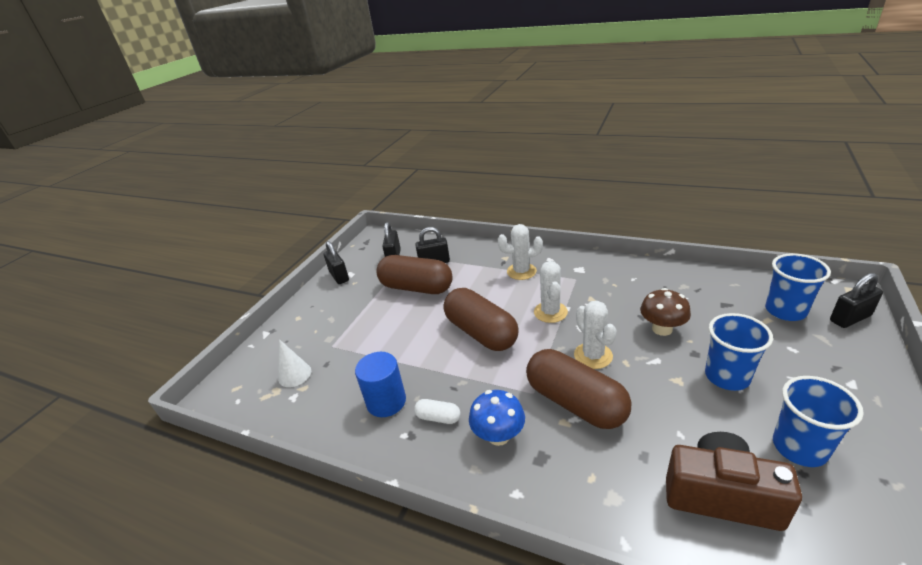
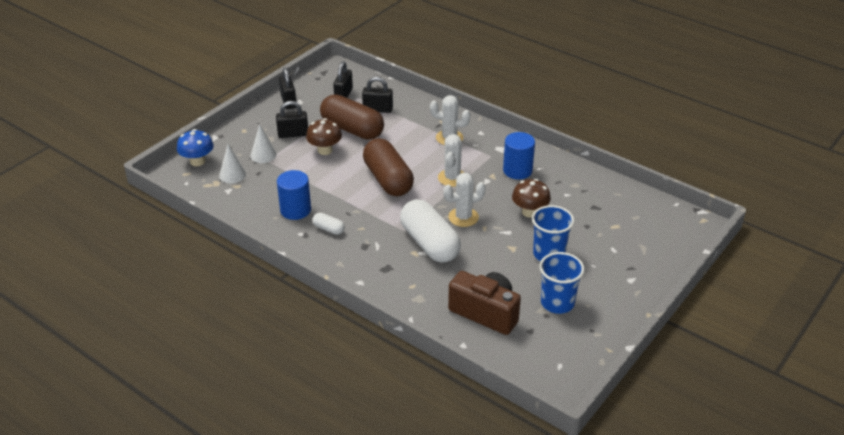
camera: 10 degrees right, 5 degrees up
(326, 340) = (263, 155): none -> white cone
(395, 317) = (325, 150): none -> brown mushroom
(498, 435) = (365, 249): blue mushroom -> blue mushroom (197, 161)
(575, 402) = (430, 243): brown capsule -> white capsule
(593, 355) = (463, 217): white cactus -> white cactus turned 75 degrees clockwise
(613, 286) = (517, 170): none -> blue cylinder
(785, 311) = (636, 223): blue cup -> none
(850, 318) = (679, 240): black padlock -> black padlock (293, 134)

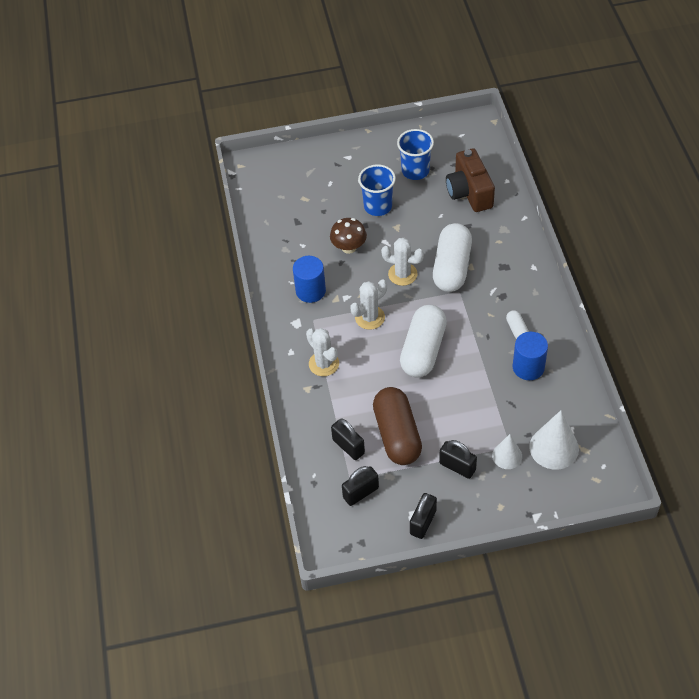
camera: 135 degrees left, 15 degrees up
(197, 161) = (575, 489): blue mushroom -> none
(232, 175) = (554, 448): white cone -> white cone, size x1.64
(325, 150) = (446, 423): brown mushroom -> none
(388, 180) = (423, 350): brown capsule -> white capsule

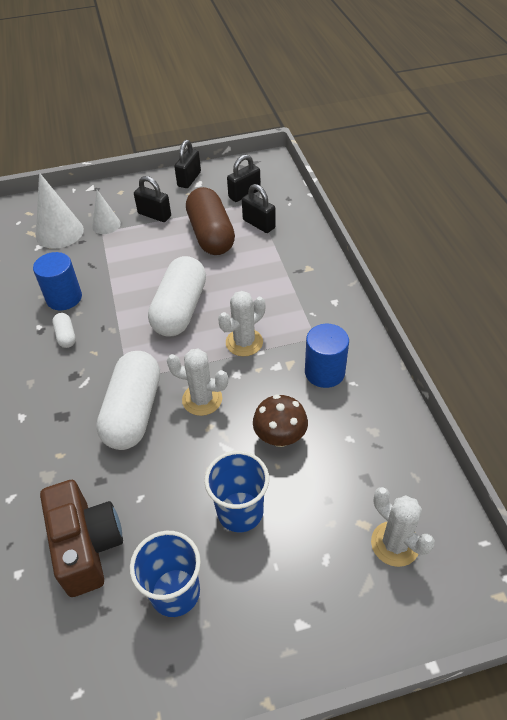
camera: 175 degrees right, 5 degrees down
(324, 364) = (294, 291): white cactus -> white cactus (395, 544)

